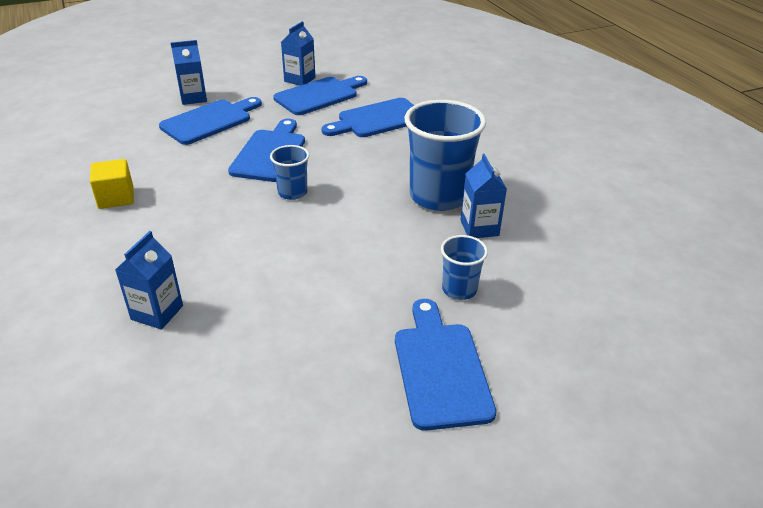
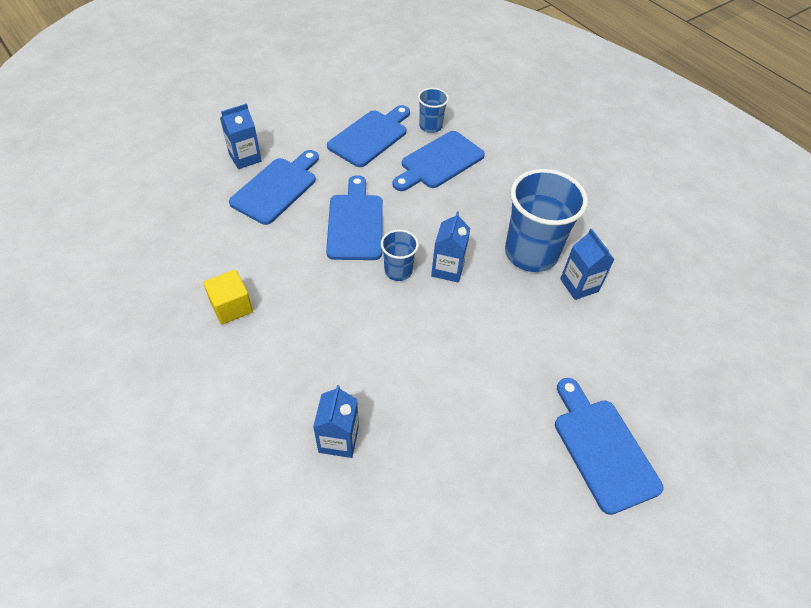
camera: 15 degrees left, 15 degrees up
(299, 79) = (341, 116): blue carton -> blue carton (447, 269)
(459, 289) = (587, 360): blue cup -> blue cup (430, 126)

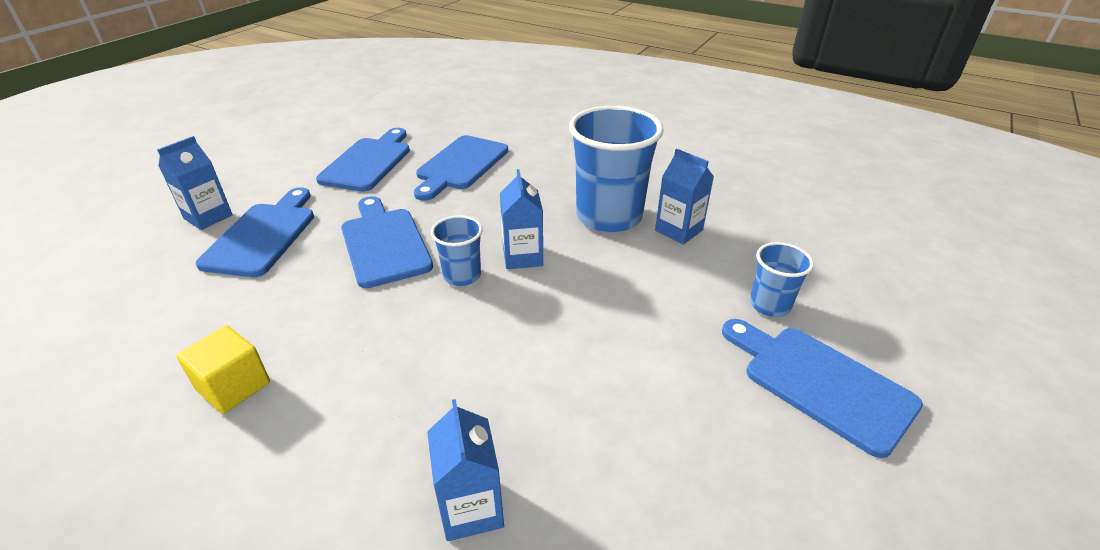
camera: 20 degrees left, 15 degrees down
(430, 126) = (435, 139): blue cup -> blue cup (770, 305)

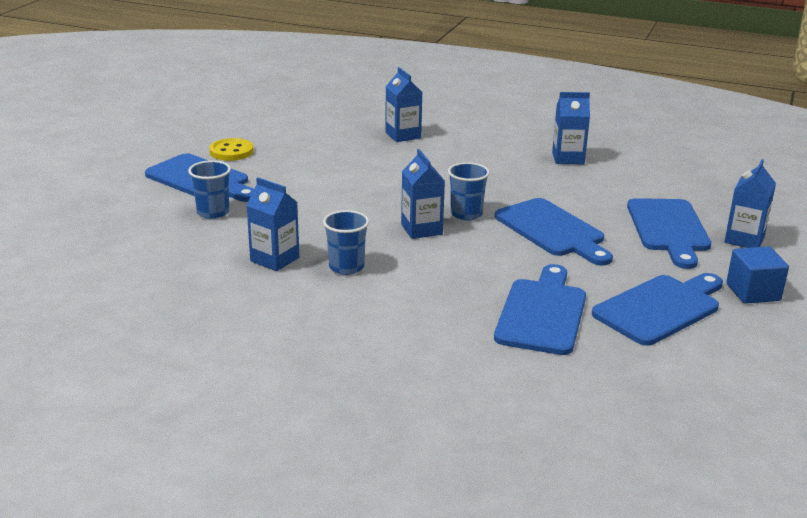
camera: 170 degrees right, 10 degrees down
(234, 386) = (568, 158): yellow cube -> blue carton
(281, 168) = (753, 292): none -> blue cube
(368, 162) = (660, 308): blue cutting board -> blue cutting board turned 135 degrees counterclockwise
(609, 216) = (346, 267): blue cup -> blue cup, size x0.50
(806, 473) = (231, 151): none -> yellow button

